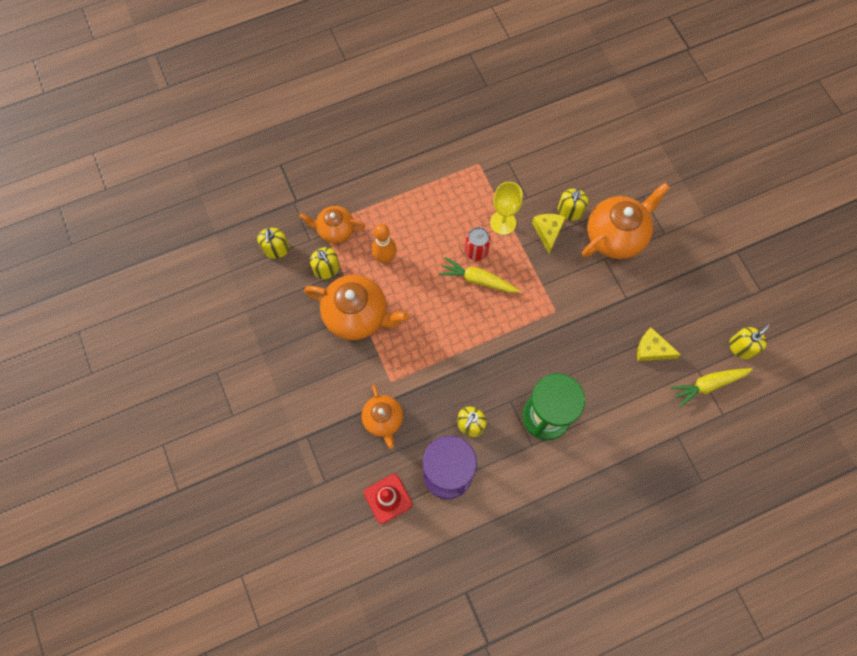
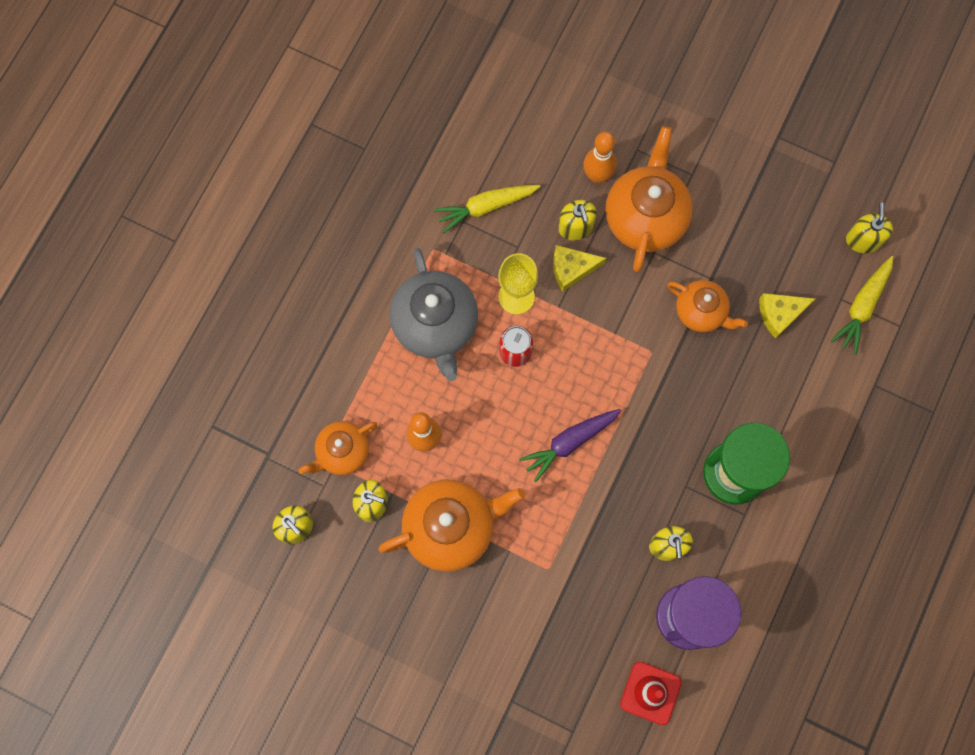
camera: 40 degrees left, 5 degrees up
(383, 420) = (575, 616): orange teapot -> orange teapot (701, 312)
(444, 204) = (435, 325): none -> grey teapot
(463, 323) = (569, 443): none -> purple carrot
(477, 280) = (543, 383): yellow carrot -> yellow carrot (485, 207)
(548, 231) = (572, 269): yellow cheese -> yellow cheese turned 60 degrees counterclockwise
(607, 193) = (597, 176): none -> orange bowling pin

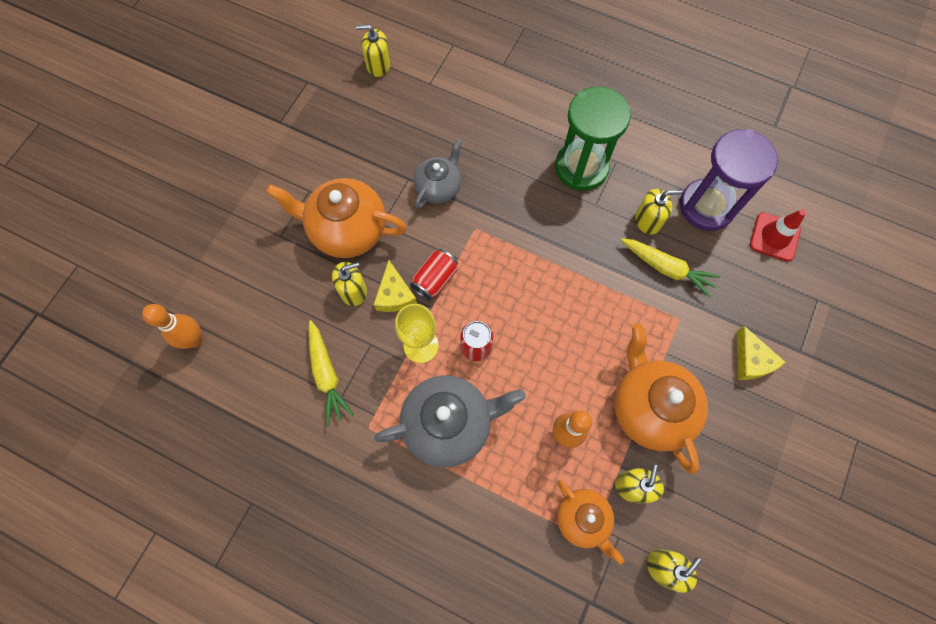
camera: 90 degrees left, 5 degrees down
(569, 443) = (562, 299): purple carrot -> none
(589, 309) = (435, 279): none -> red can
(597, 176) = (303, 271): orange bowling pin -> orange bowling pin (194, 339)
(701, 312) = (439, 187): orange teapot -> grey teapot
(780, 314) = (441, 128): yellow cheese -> yellow cheese (751, 360)
(862, 307) = (436, 69): yellow carrot -> yellow carrot (667, 269)

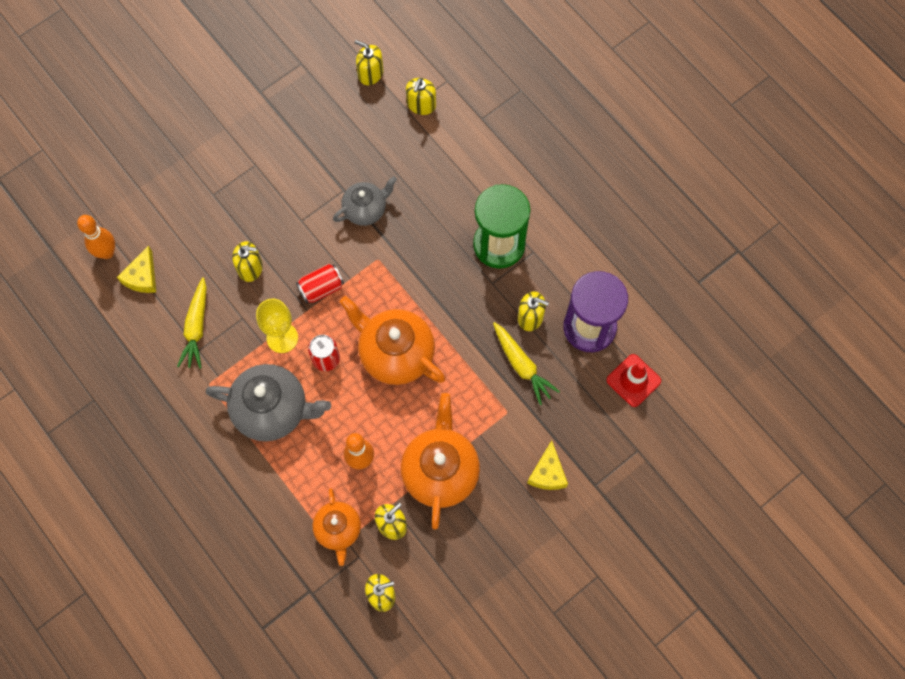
camera: 25 degrees right, 0 degrees up
(347, 230) = (270, 214): orange teapot -> orange teapot (395, 353)
(394, 295) = (282, 286): yellow cheese -> yellow cheese (142, 277)
(440, 74) = (421, 104): none -> yellow soap dispenser

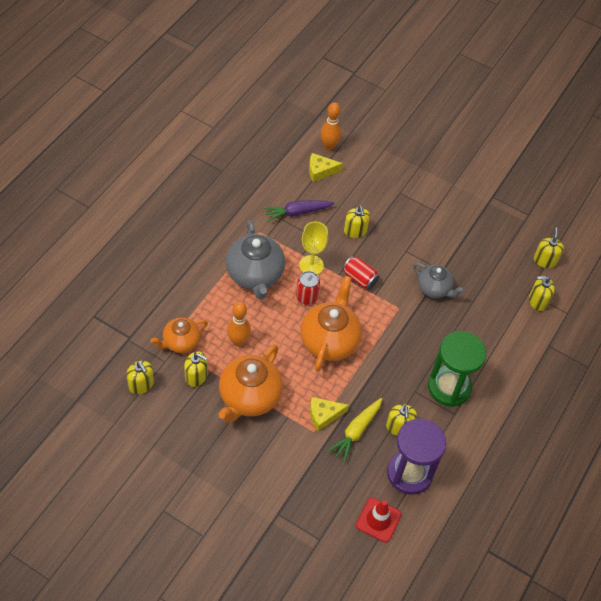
camera: 65 degrees right, 15 degrees down
(196, 327) = (297, 212): yellow carrot -> purple carrot
(440, 471) = (249, 397): orange teapot -> orange teapot turned 135 degrees clockwise
(547, 473) = (275, 474): yellow cheese -> yellow cheese (323, 415)

